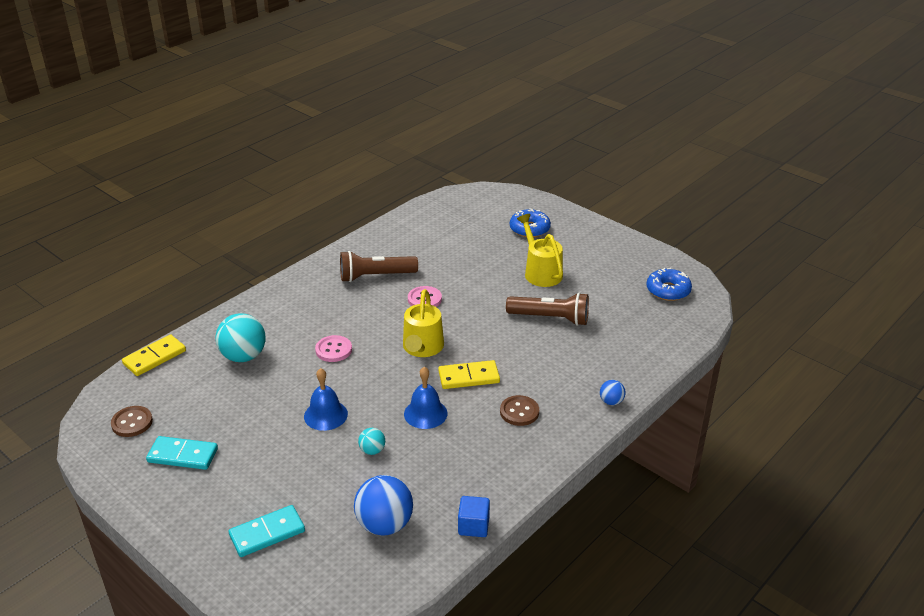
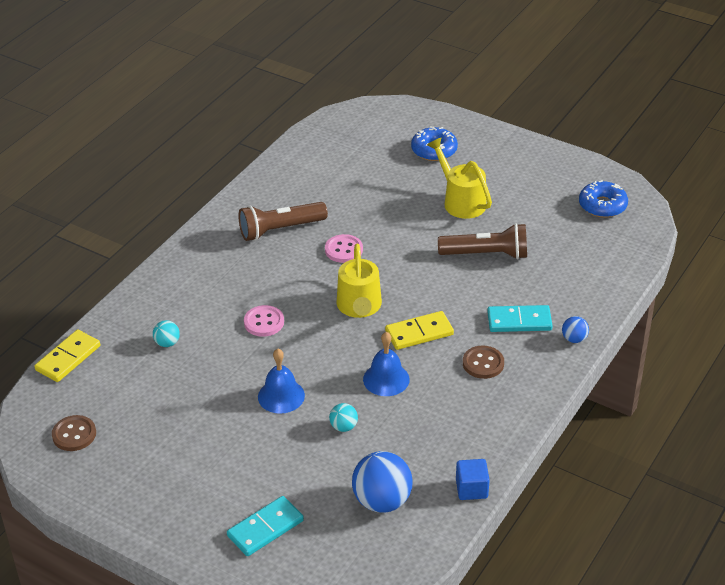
camera: 10 degrees left, 5 degrees up
(182, 455) = (144, 462): turquoise domino -> turquoise domino (519, 321)
(243, 356) = (167, 343): turquoise ball -> turquoise ball, size x0.50

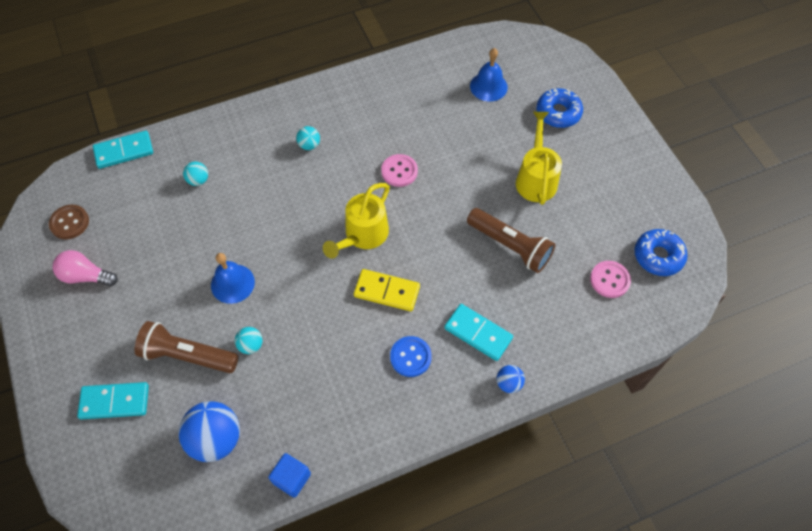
camera: 35 degrees right, 20 degrees up
(68, 358) = (124, 151): yellow domino -> turquoise domino
(136, 462) = (86, 276): none -> pink light bulb
(244, 270) = (309, 145): none -> turquoise ball
(264, 322) = (280, 204): pink button -> pink button (609, 280)
(280, 229) = (368, 122): brown flashlight -> brown flashlight (187, 355)
(386, 379) = (322, 320): blue bell -> blue bell (488, 86)
(483, 363) = (410, 357): brown button -> blue button

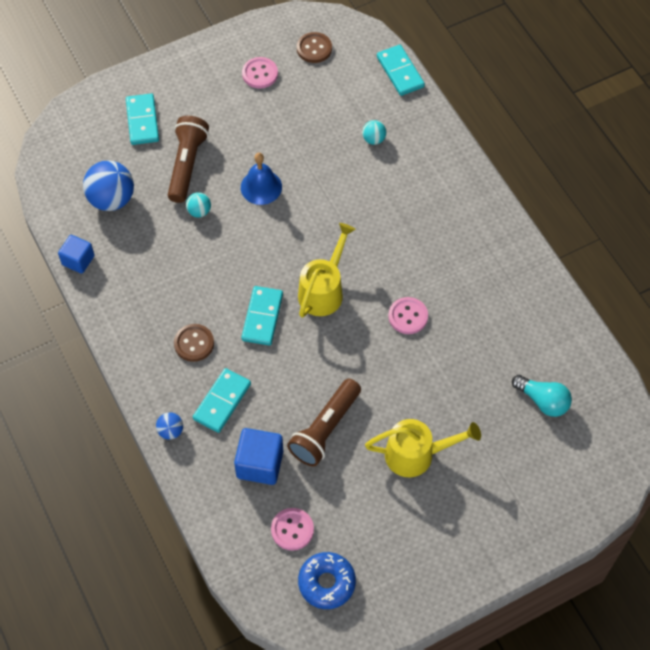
camera: 85 degrees right, 0 degrees up
(86, 276) = (260, 74): pink light bulb -> pink button
(309, 145) = (430, 229): turquoise ball -> none
(362, 236) = (324, 290): yellow watering can -> yellow watering can turned 90 degrees clockwise
(387, 291) = (262, 317): yellow domino -> turquoise domino
(410, 357) = (194, 343): blue button -> brown button
(488, 86) = (543, 401): blue bell -> turquoise light bulb
(545, 303) = (260, 464): none -> blue cube
(558, 113) = (515, 479): blue donut -> none

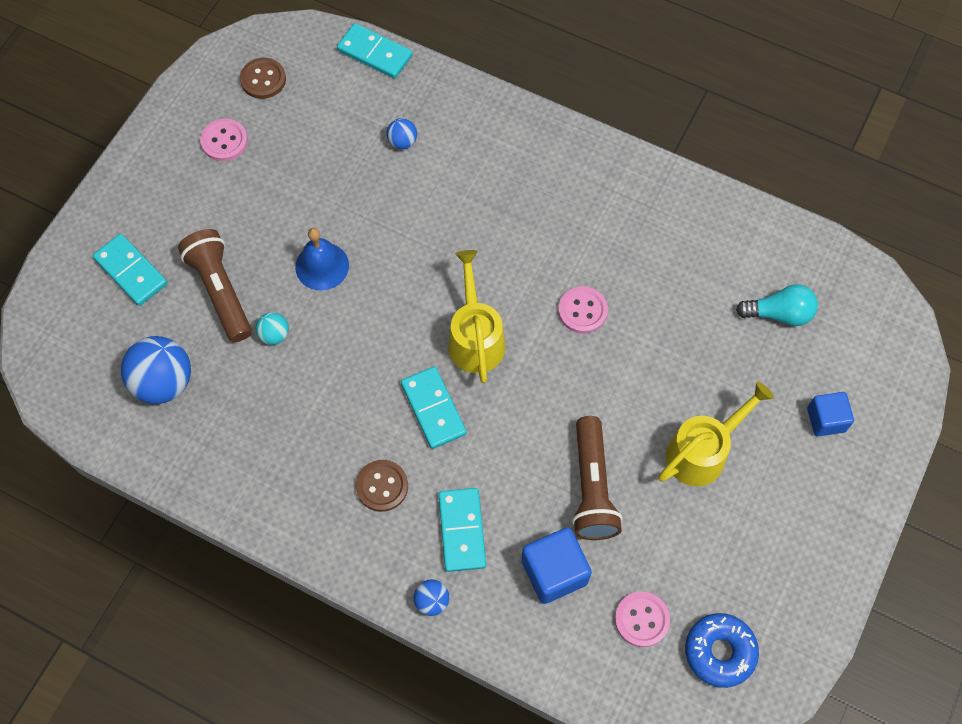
camera: 35 degrees left, 5 degrees up
(78, 260) = (179, 476): blue cube -> blue cube (826, 420)
(373, 139) = (402, 142): turquoise ball -> blue ball

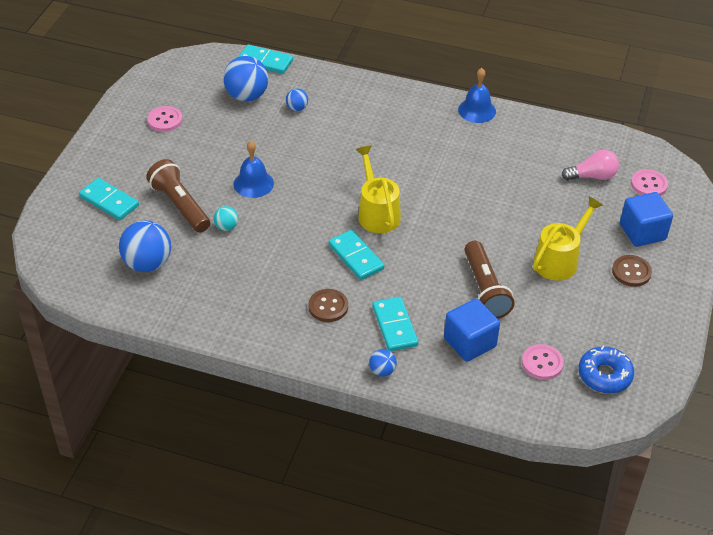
camera: 10 degrees left, 20 degrees down
(263, 79) = (186, 83): brown button -> brown button (631, 272)
(339, 112) = (247, 96): none -> blue ball
(582, 311) = (451, 189): pink button -> pink button (648, 184)
(645, 176) = (477, 110): none -> blue bell
(779, 313) = (592, 176): turquoise light bulb -> pink light bulb
(826, 420) = (642, 232): blue cube -> blue cube, size x1.50

